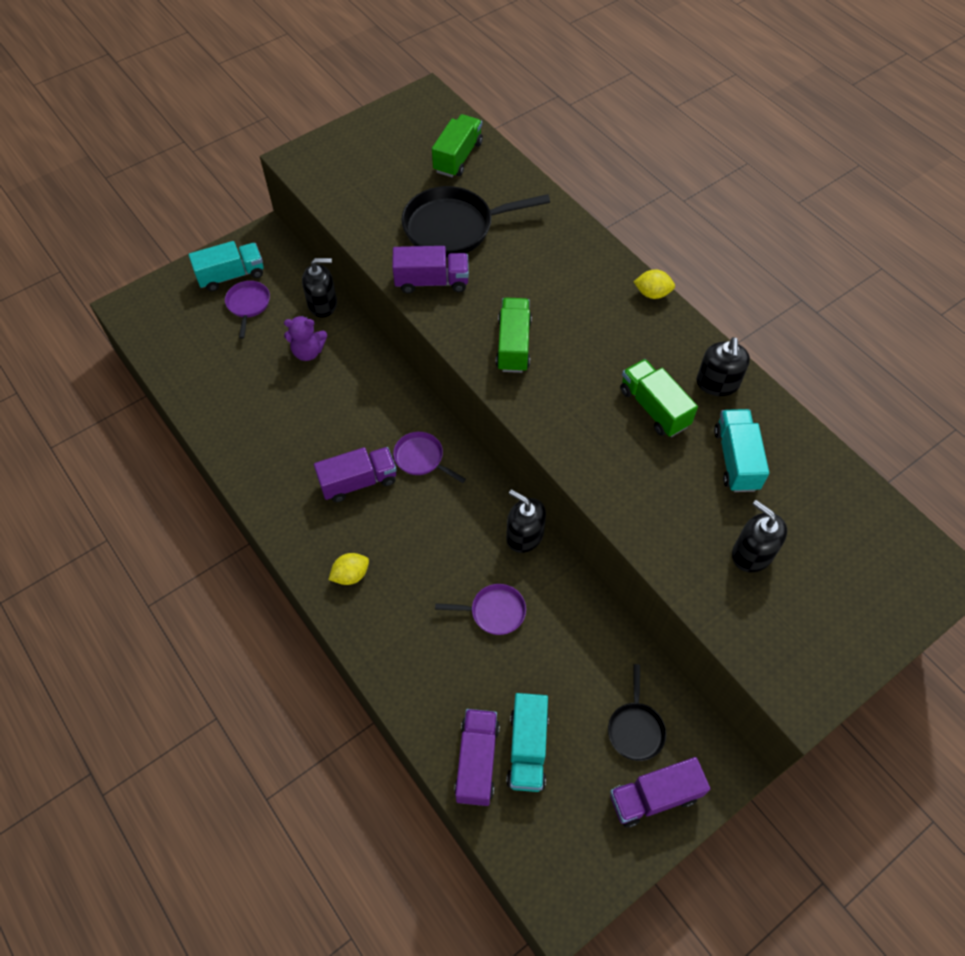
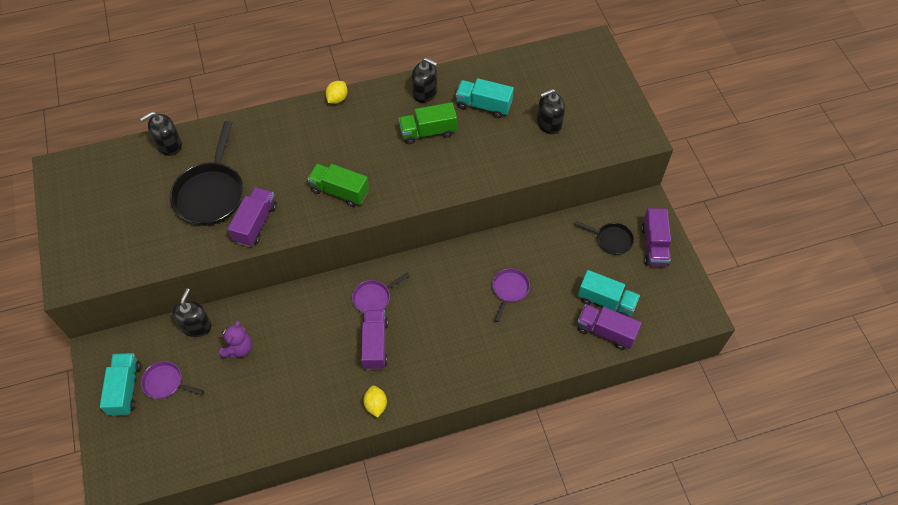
camera: 70 degrees left, 0 degrees up
(351, 575) = (448, 370): yellow lemon -> yellow lemon (376, 405)
(458, 157) = (140, 169): green truck -> none
(524, 535) = (461, 254): black soap dispenser -> black soap dispenser (169, 145)

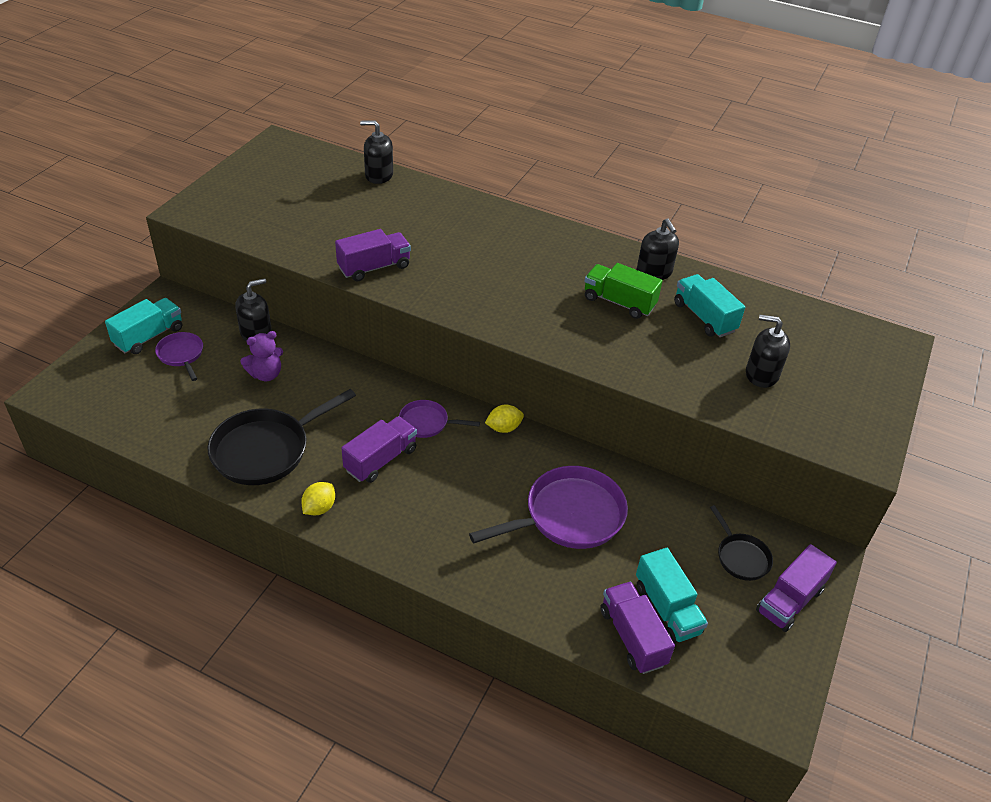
camera: 40 degrees right, 15 degrees down
(211, 193) = (367, 225): black pan -> black pan (266, 450)
(337, 99) = (562, 228): yellow lemon -> yellow lemon (503, 428)
(339, 191) = (476, 292): green truck -> none
(509, 290) = (568, 516): purple pan -> purple pan, size x1.89

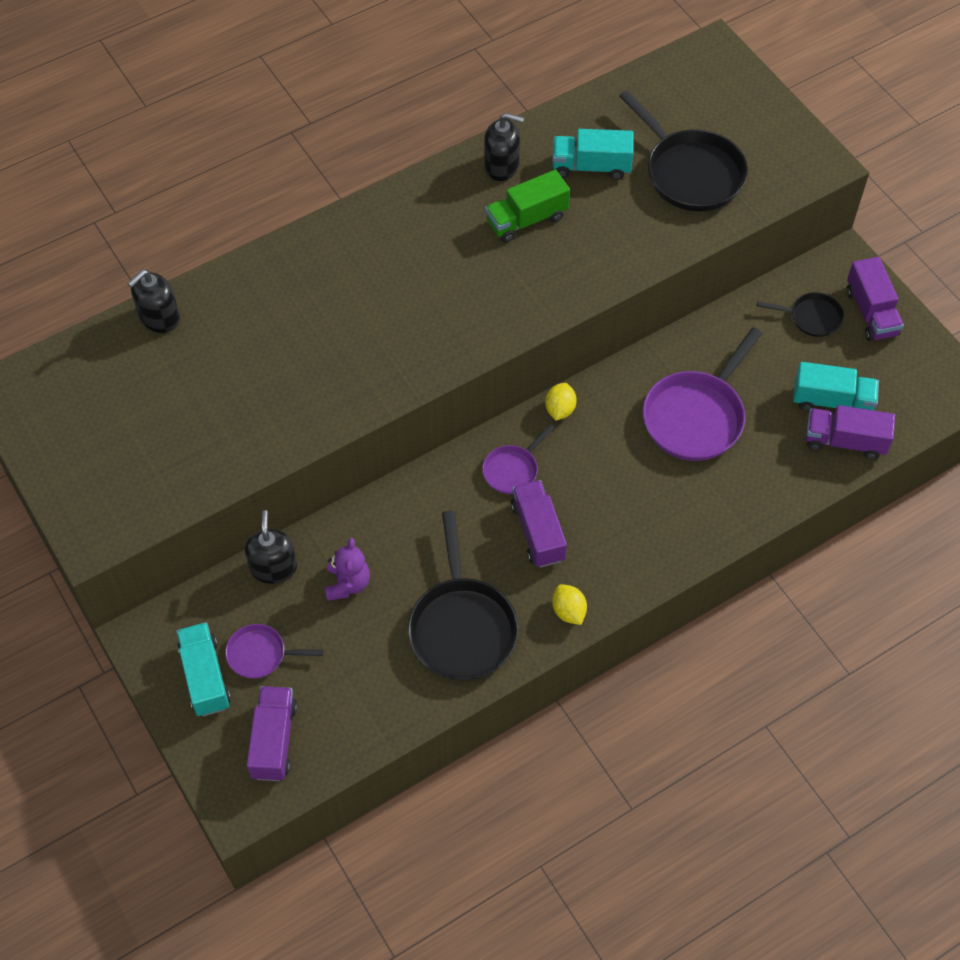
camera: 55 degrees left, 15 degrees up
(374, 267) = (331, 398): purple truck -> purple truck (274, 740)
(568, 516) = (696, 416): purple pan -> purple pan turned 150 degrees counterclockwise
(761, 374) = (690, 172): black soap dispenser -> black pan

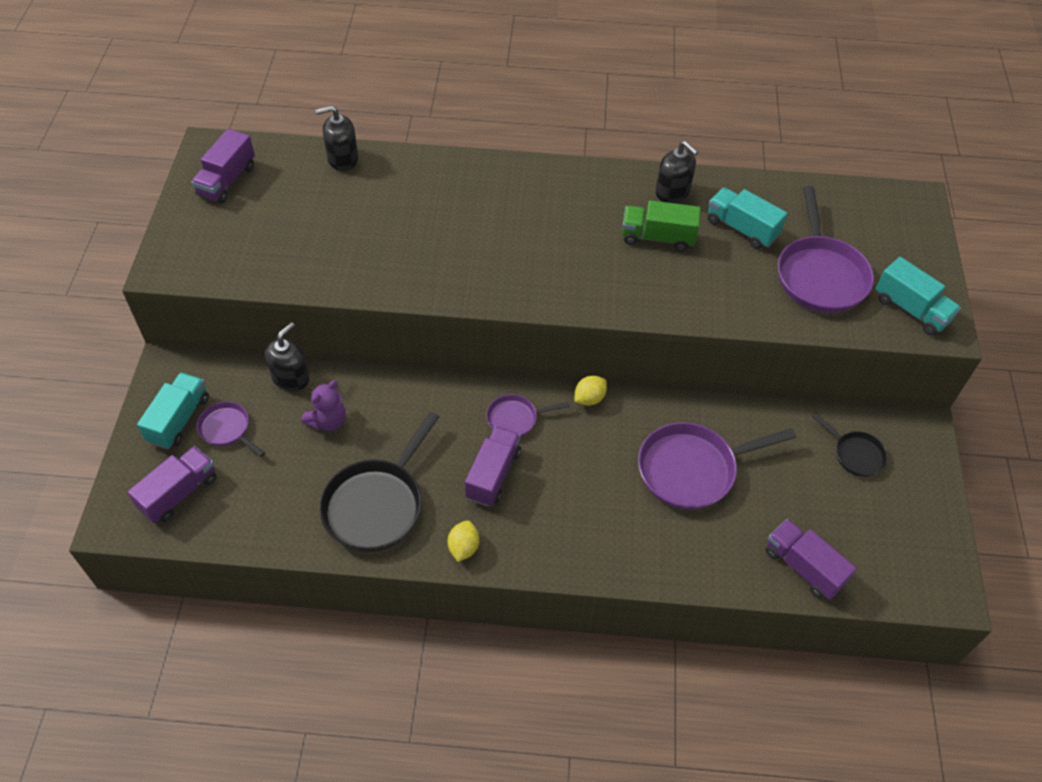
camera: 35 degrees right, 5 degrees down
(690, 172) = (820, 275): black pan -> purple pan
(832, 401) = (819, 528): turquoise truck -> turquoise truck (911, 309)
(871, 312) = (913, 481): purple truck -> purple truck (227, 181)

